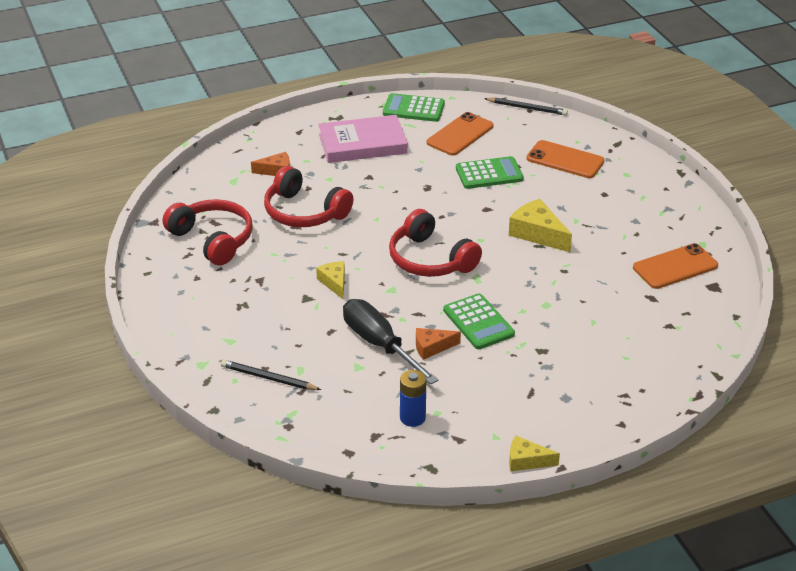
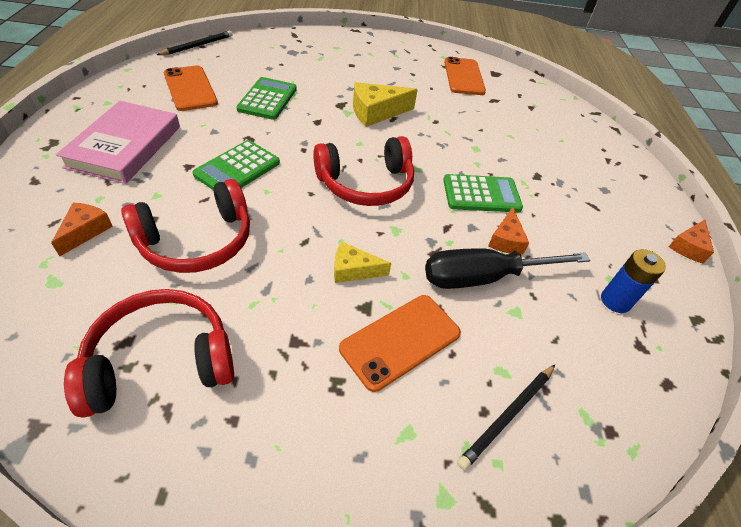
camera: 70 degrees left, 10 degrees up
(413, 109) = (112, 94): green calculator -> green calculator (237, 169)
(526, 461) = (688, 247): yellow cheese -> orange cheese
(565, 160) = (290, 61): orange phone -> orange phone (400, 341)

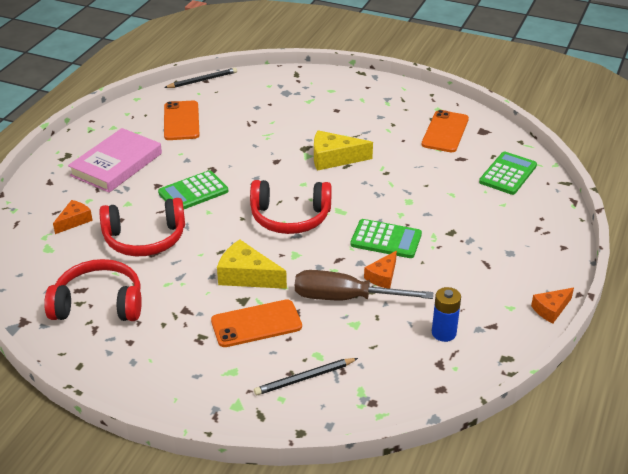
camera: 25 degrees right, 10 degrees down
(267, 99) = (242, 137): green calculator -> green calculator (508, 174)
(353, 270) = (247, 276): yellow cheese -> yellow cheese, size x1.61
(483, 277) = (344, 298): black screwdriver -> brown screwdriver

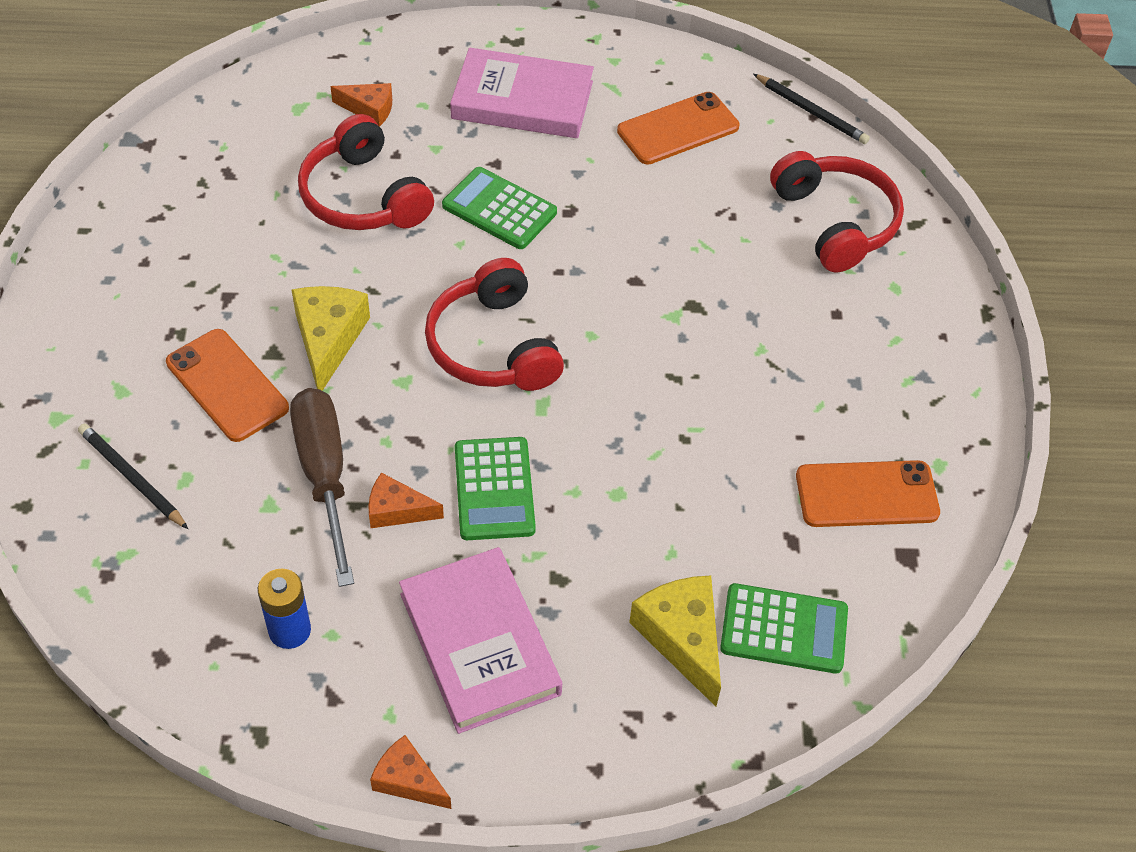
camera: 65 degrees right, 15 degrees up
(99, 304) = (206, 202): red headphones -> red headphones (835, 222)
(334, 158) = (685, 354): yellow cheese -> yellow cheese (682, 638)
(479, 267) = (479, 644): none -> pink book

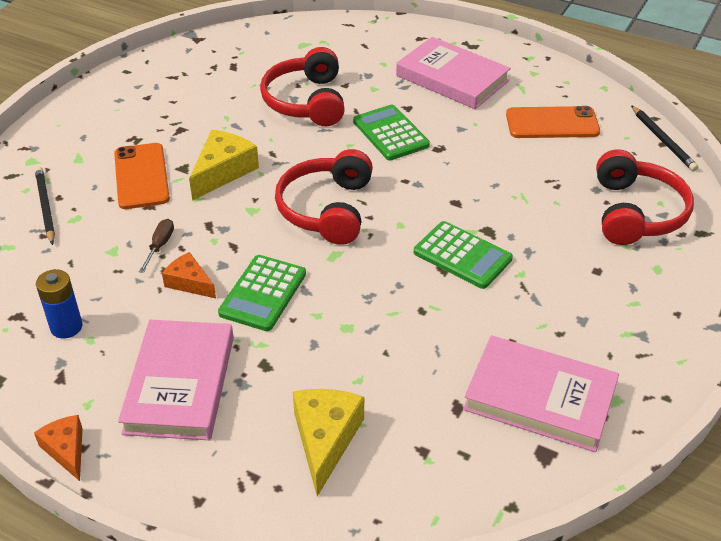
camera: 30 degrees right, 10 degrees down
(324, 474) = (160, 245): brown screwdriver -> brown screwdriver, size x0.44
(369, 109) = (346, 57): orange cheese -> none
(784, 629) = (408, 465): green calculator -> green calculator (462, 256)
(866, 494) = (539, 398): orange phone -> pink book

